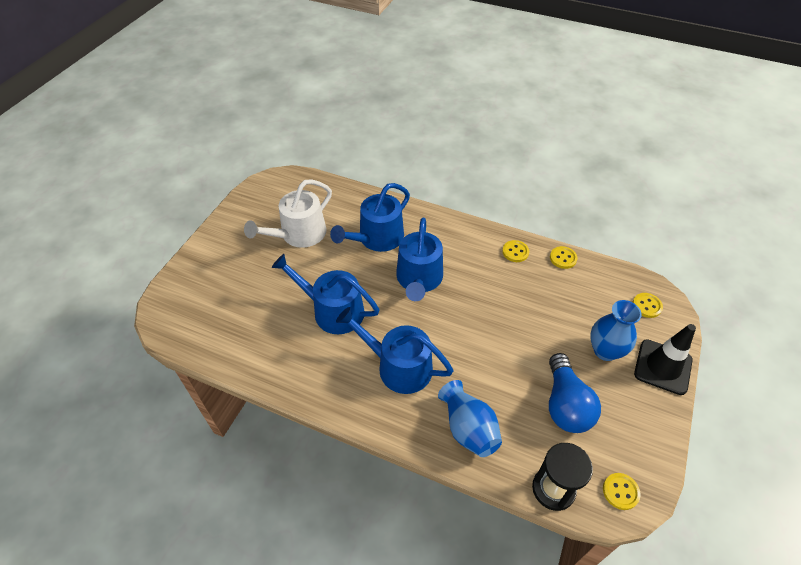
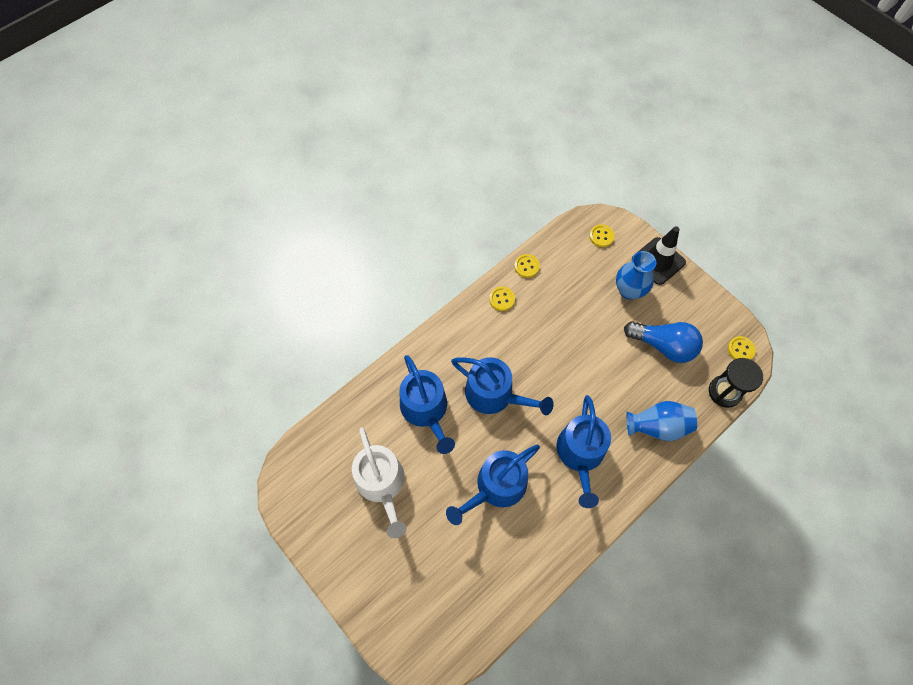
camera: 65 degrees left, 15 degrees up
(398, 366) = (580, 454): blue watering can -> blue watering can turned 45 degrees counterclockwise

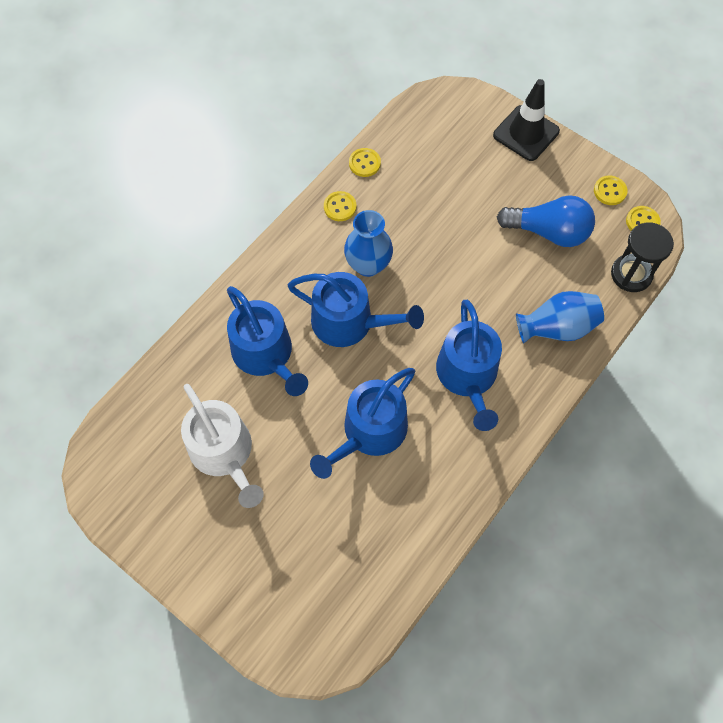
camera: 10 degrees left, 0 degrees up
(601, 236) = (451, 114): yellow button -> yellow button (610, 191)
(629, 290) = (496, 173): blue vase -> blue vase (368, 265)

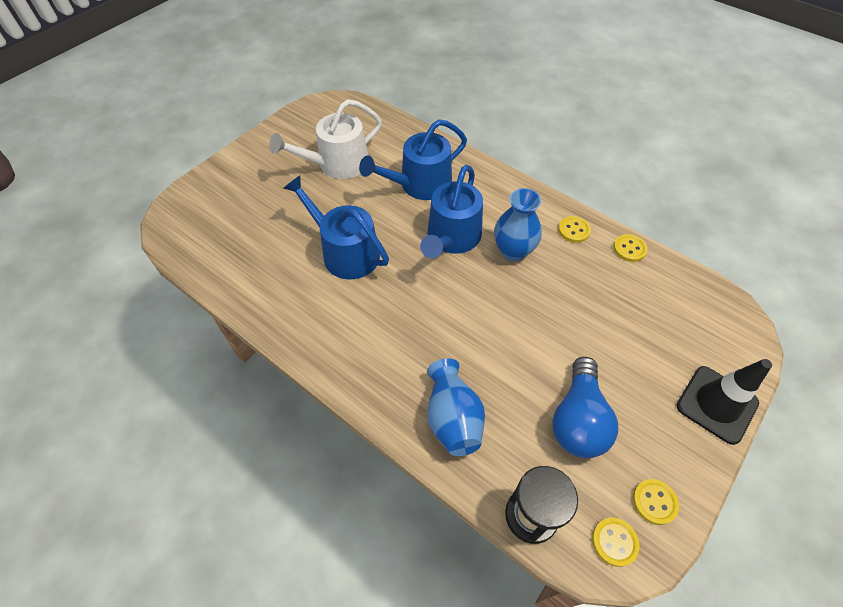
camera: 90 degrees right, 10 degrees down
(468, 376) = (396, 329): blue watering can -> none

